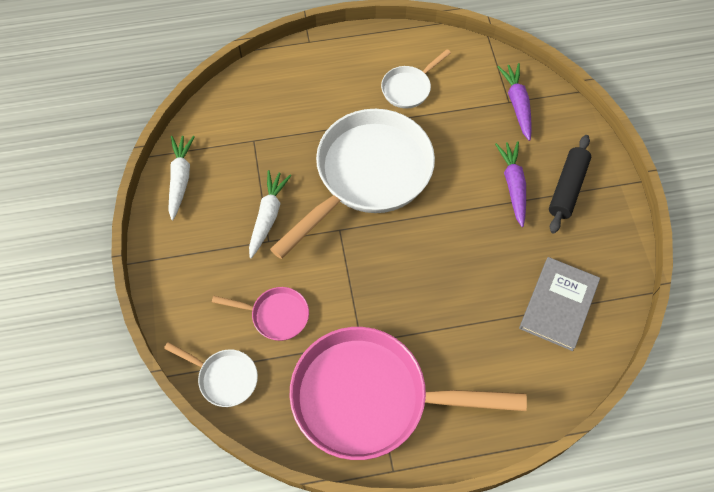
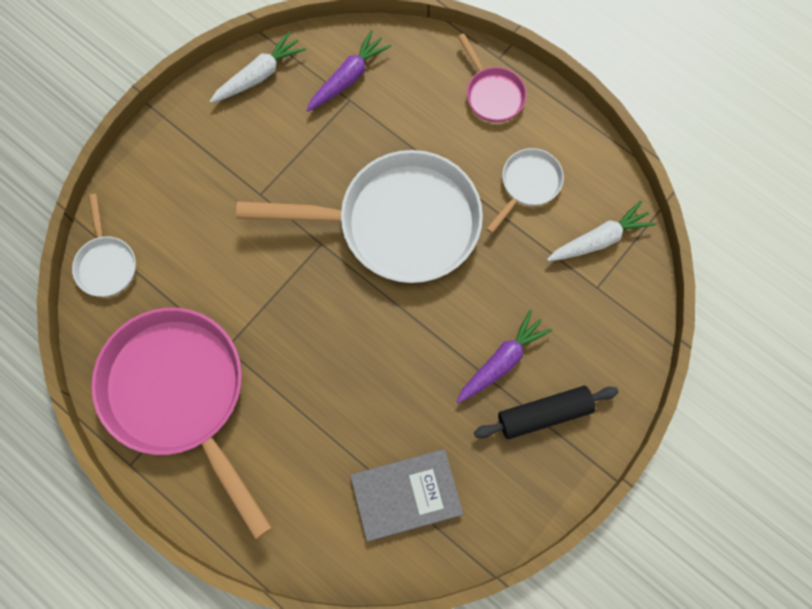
camera: 50 degrees right, 10 degrees up
(268, 216) = (283, 174): white carrot -> white carrot (599, 239)
(275, 315) = (194, 258): pink pan -> pink pan (492, 94)
(409, 88) = (528, 185): white pan -> white pan turned 120 degrees clockwise
(517, 104) = (601, 297): purple carrot -> purple carrot (348, 78)

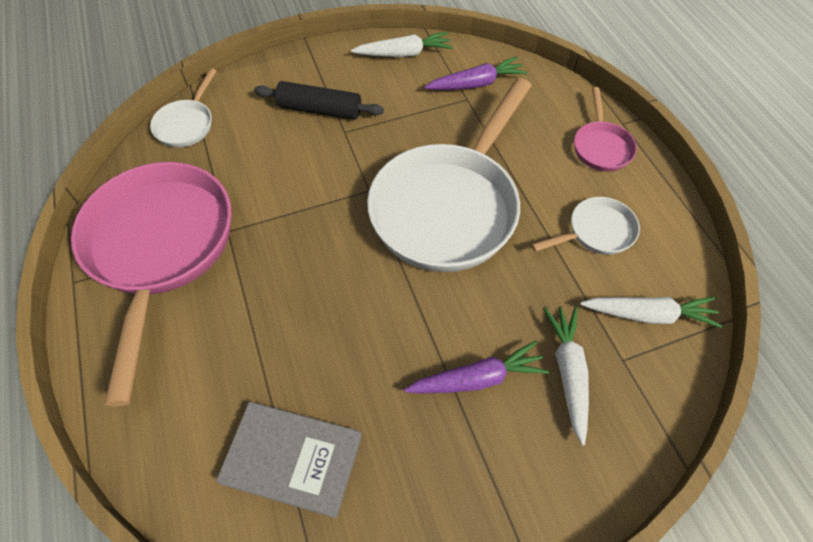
camera: 30 degrees right, 15 degrees down
(397, 223) = (449, 206): white pan -> white pan turned 90 degrees clockwise
(544, 414) = (493, 459): black rolling pin -> black rolling pin (319, 109)
(563, 320) = (568, 373): none -> white carrot

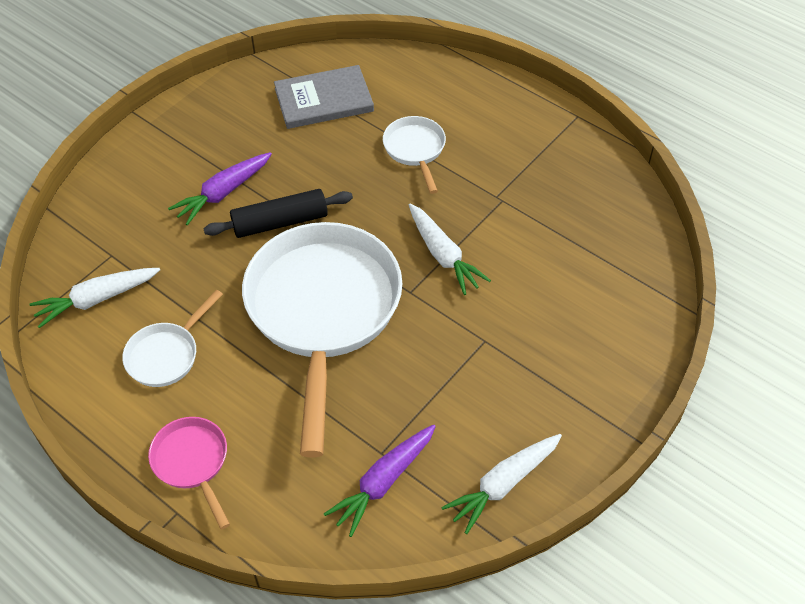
camera: 150 degrees right, 5 degrees down
(160, 249) = (540, 163): pink pan -> none
(187, 124) = (645, 270): white pan -> white pan (415, 150)
(319, 109) = (532, 353): black rolling pin -> black rolling pin (280, 222)
(568, 373) = (153, 227): white carrot -> white carrot (443, 255)

